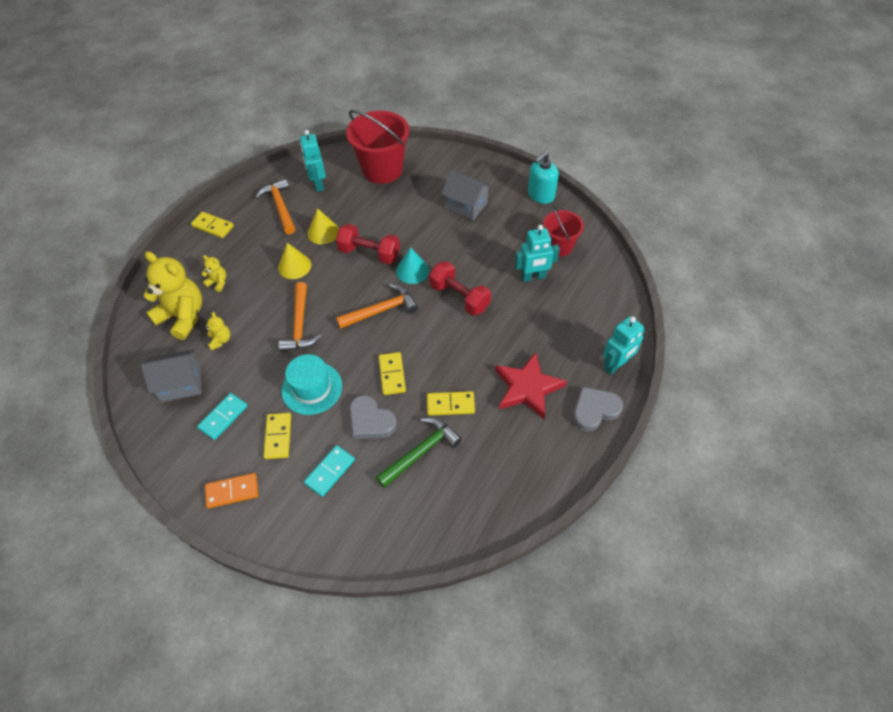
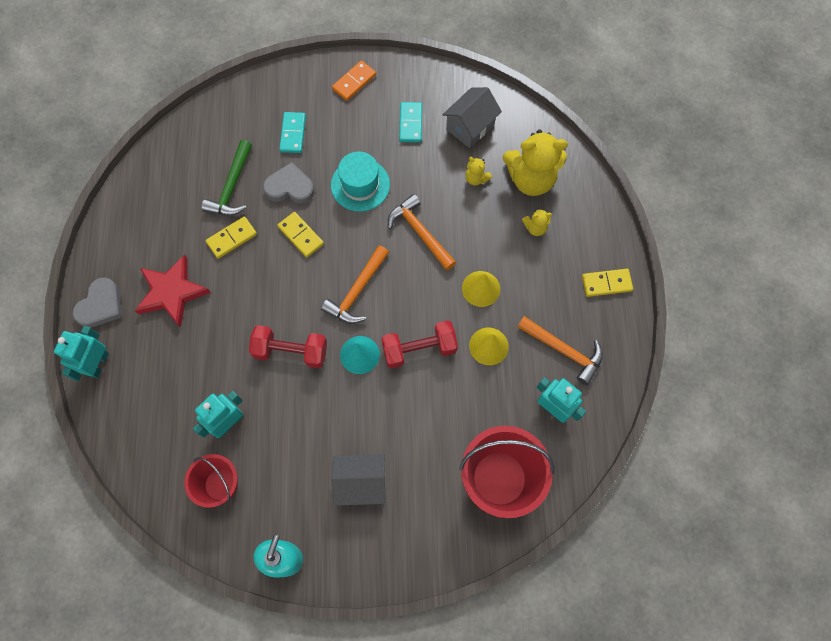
camera: 145 degrees right, 15 degrees up
(278, 437) = (354, 134): yellow domino -> none

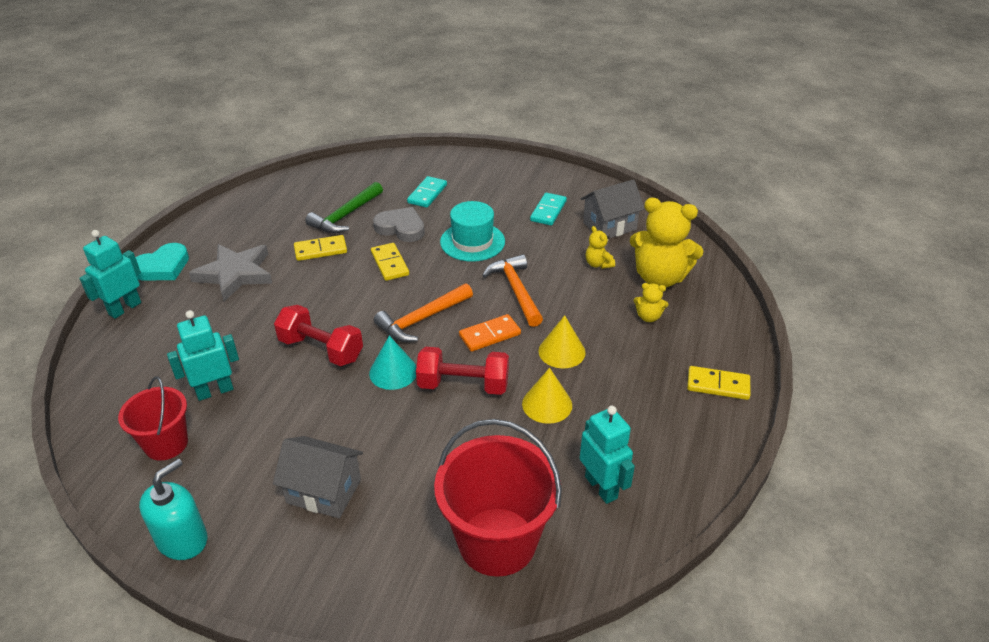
camera: 20 degrees right, 30 degrees down
(101, 305) = (162, 267): grey heart -> turquoise heart
(172, 292) = (235, 274): red star -> grey star
(354, 82) = (507, 173): orange domino -> orange domino (490, 335)
(564, 351) = (639, 434): orange hammer -> none

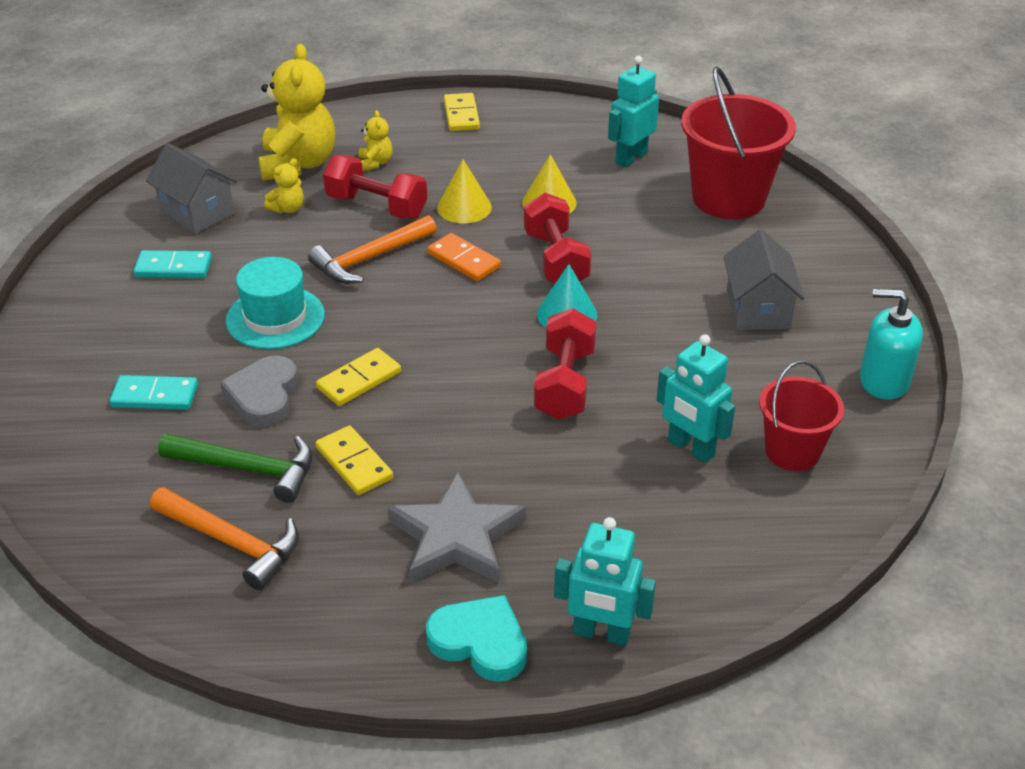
camera: 110 degrees left, 0 degrees up
(421, 320) = (464, 318): orange hammer -> orange hammer (232, 543)
(583, 306) = (376, 206): none -> red dumbbell

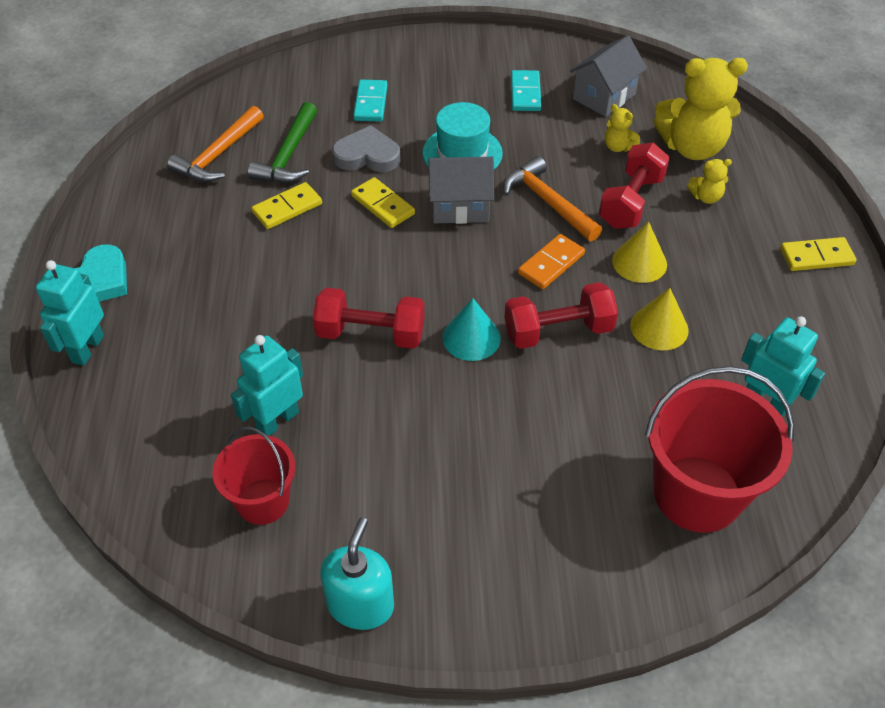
camera: 90 degrees right, 10 degrees up
(456, 537) = (201, 266): grey star -> none
(758, 309) = (483, 498): grey house -> grey house (460, 206)

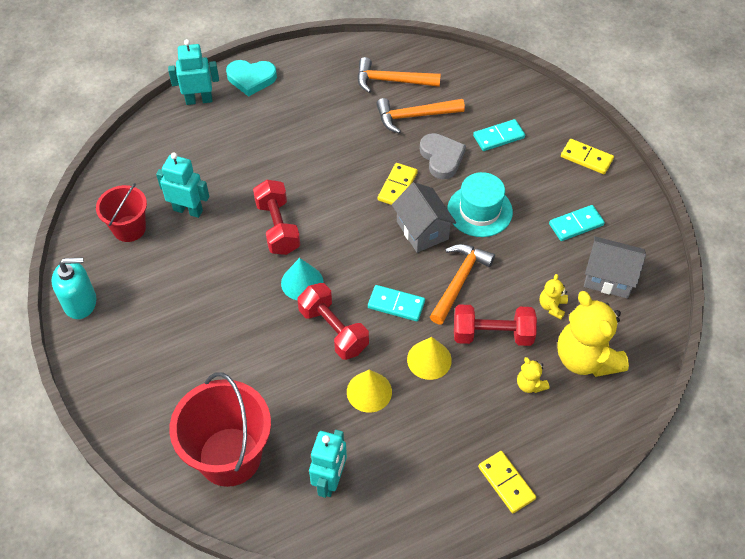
camera: 65 degrees right, 5 degrees up
(287, 208) = (364, 137): yellow domino -> yellow domino (586, 158)
(288, 155) = (414, 116): green hammer -> orange hammer
(551, 264) = (396, 305): orange domino -> turquoise domino

